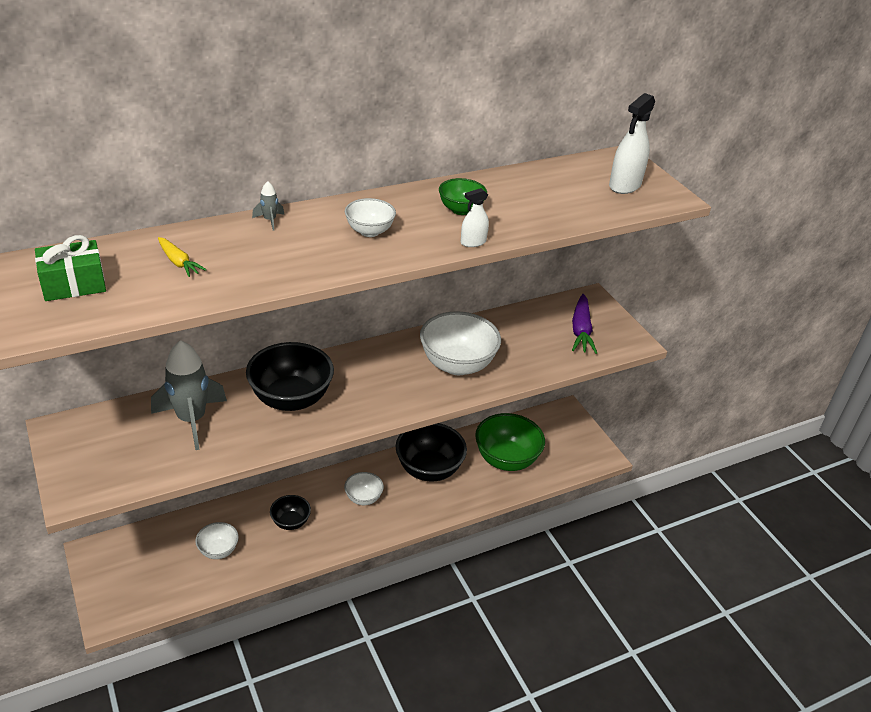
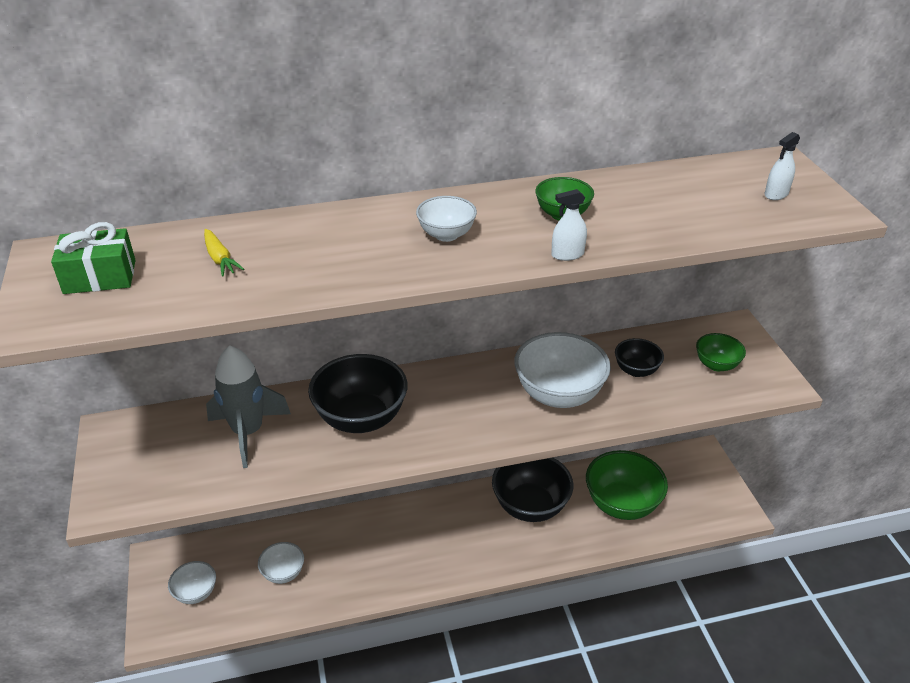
camera: 15 degrees right, 0 degrees up
(270, 220) = (336, 216): grey rocket -> none
(290, 522) = (366, 550): black bowl -> black bowl (636, 370)
(363, 498) = (451, 531): white bowl -> white bowl (196, 593)
(581, 330) = (716, 365): purple carrot -> green bowl
(625, 185) = (776, 194): white spray bottle -> white spray bottle, size x0.56

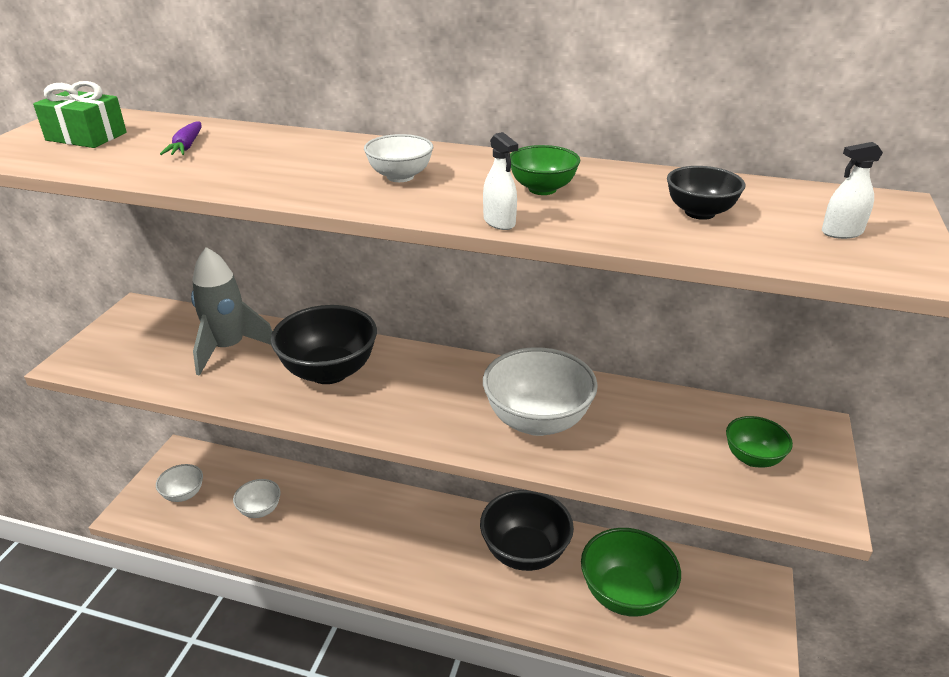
camera: 30 degrees right, 5 degrees down
(220, 258) = (186, 146): yellow carrot -> purple carrot
(567, 254) = (499, 222): white spray bottle -> white spray bottle turned 135 degrees counterclockwise
(636, 370) = (646, 429): black bowl -> black bowl (699, 213)

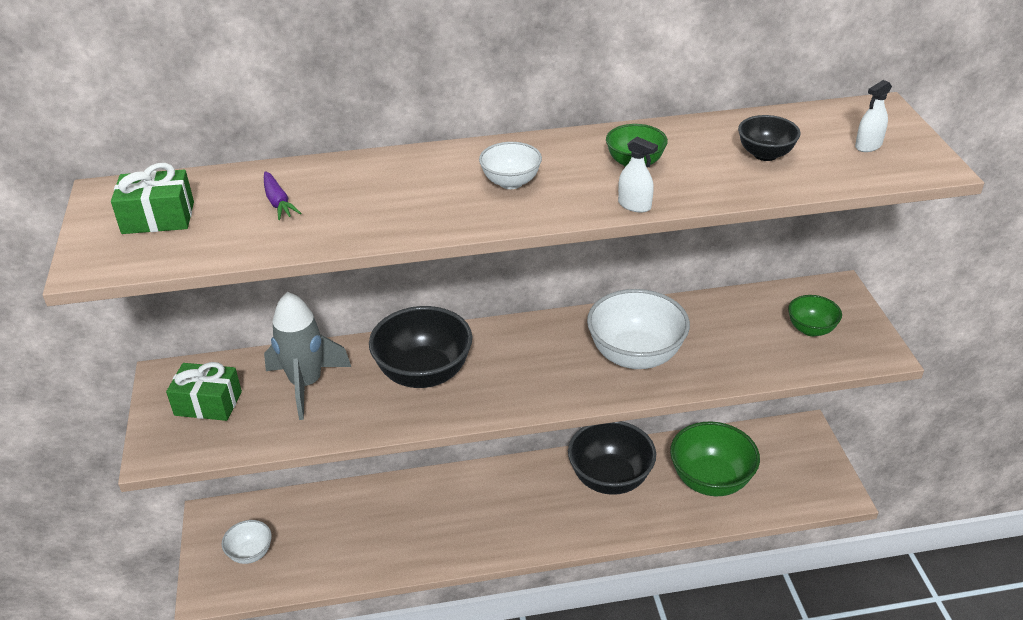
camera: 25 degrees left, 5 degrees up
(144, 338) = (208, 403): none -> green gift
(260, 510) = (342, 537): white bowl -> none

